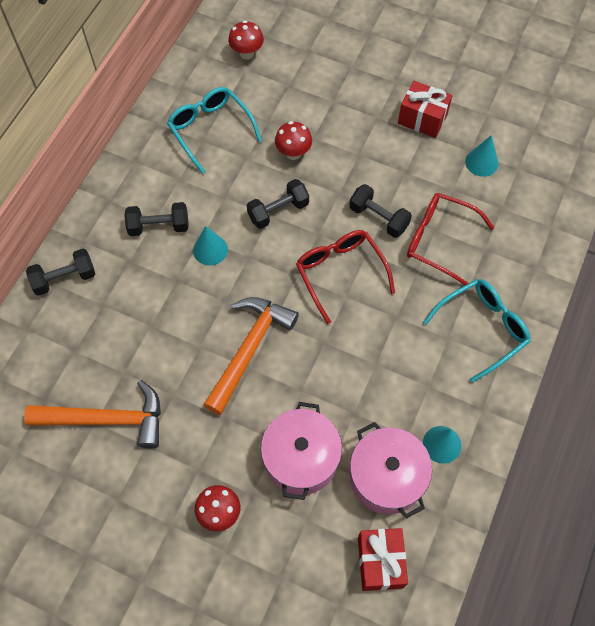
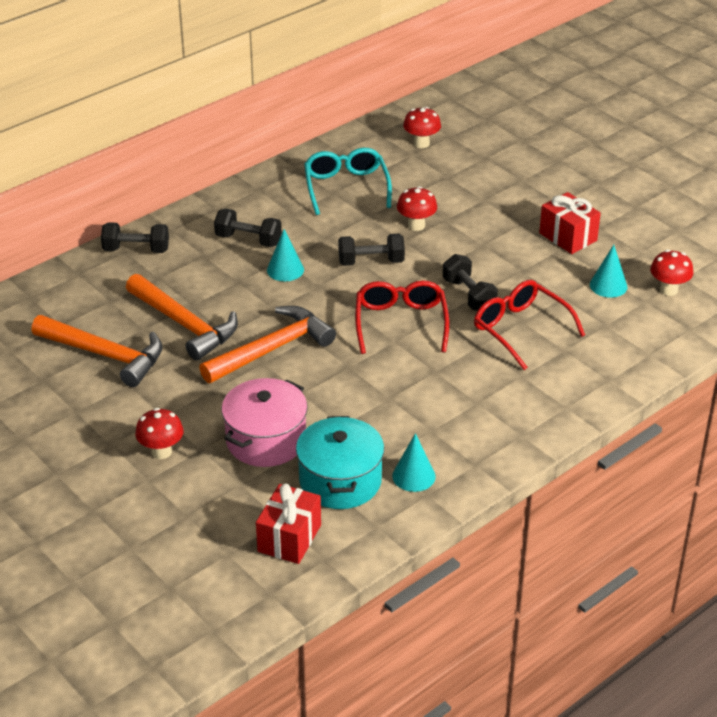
camera: 25 degrees right, 25 degrees down
(157, 352) = (184, 324): none -> orange hammer
(386, 477) = (340, 481): pink pot -> turquoise pot
(482, 328) = (518, 406): turquoise glasses -> none
(529, 149) = (668, 290): none -> red mushroom

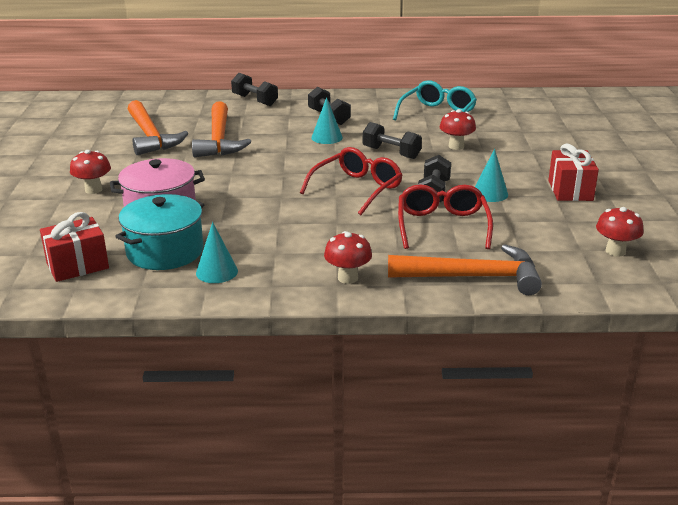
camera: 40 degrees right, 10 degrees down
(272, 349) = (248, 170): orange hammer -> orange hammer (472, 277)
(421, 143) = (530, 110): red mushroom -> red mushroom (348, 278)
(608, 285) = (561, 229): turquoise cone -> turquoise cone (490, 193)

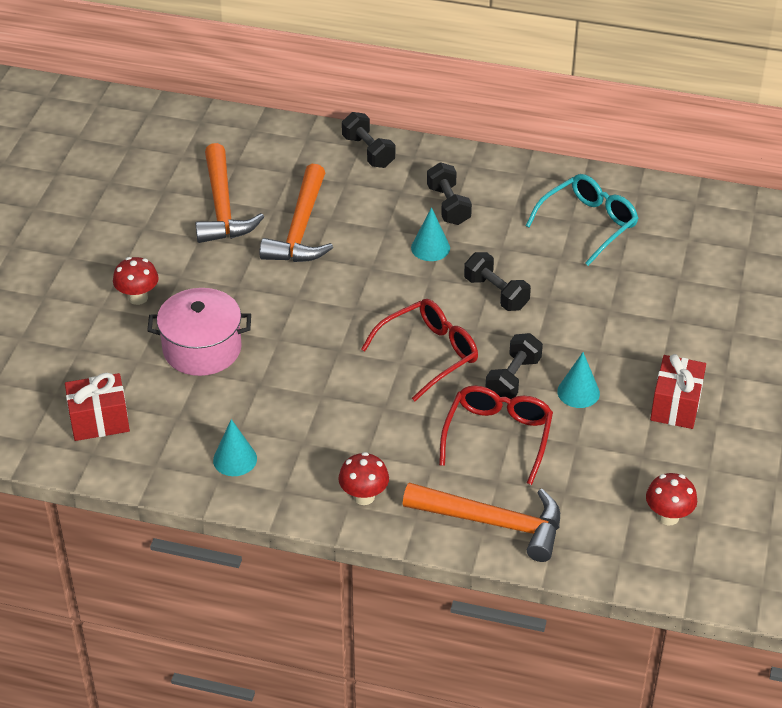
camera: 15 degrees right, 15 degrees up
(165, 251) = (191, 417): turquoise pot -> none
(456, 146) = (580, 295): red mushroom -> none

